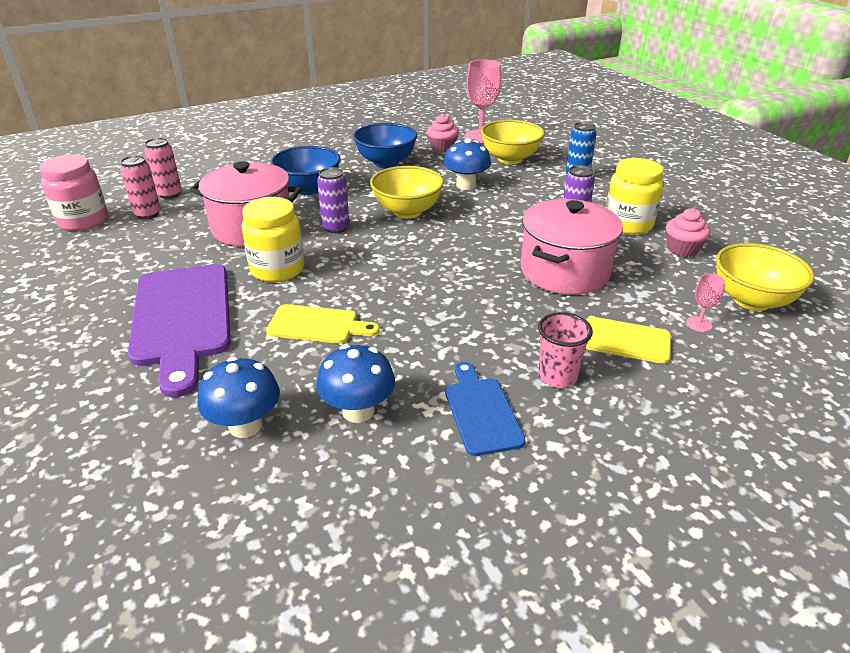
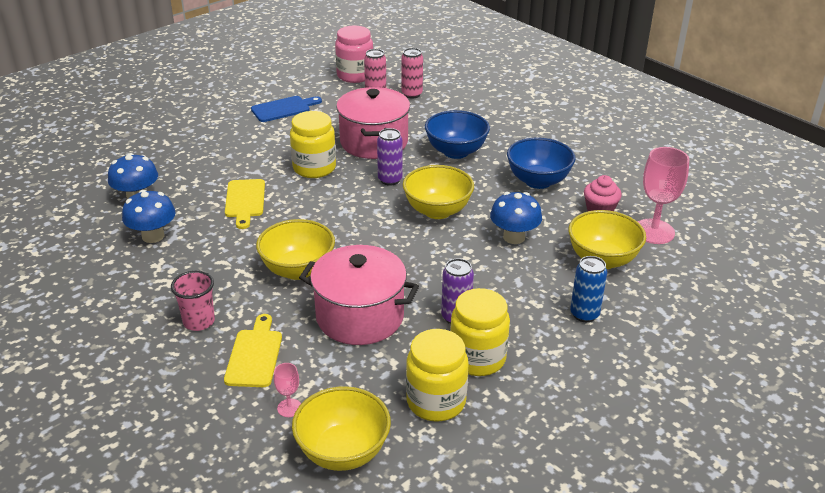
camera: 75 degrees right, 0 degrees up
(182, 319) = (241, 148): purple cutting board -> none
(477, 299) = (298, 270): none -> yellow bowl
(481, 412) = (155, 288): blue cutting board -> blue cutting board (283, 109)
(682, 249) = (436, 401): pink cupcake -> yellow jar

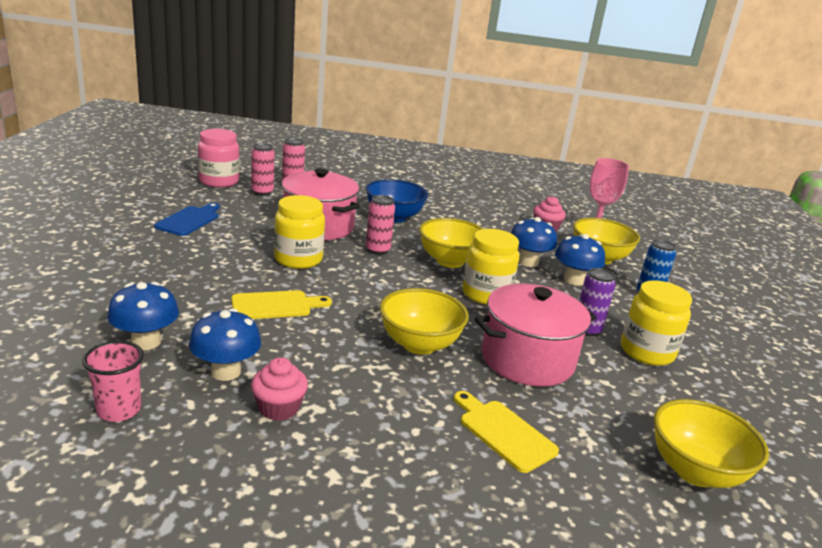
camera: 45 degrees left, 10 degrees down
(149, 272) = (279, 408): none -> pink cupcake
(199, 321) = (406, 429): pink cup -> pink cup (119, 410)
(245, 201) = (275, 305): yellow cutting board -> yellow cutting board turned 60 degrees counterclockwise
(289, 408) = (603, 461): pink goblet -> none
(390, 180) = (377, 250): purple can -> pink can
(436, 401) = (678, 395): yellow jar -> yellow jar (486, 294)
(529, 271) = (574, 280): none -> blue mushroom
(538, 181) = (481, 222): blue bowl -> none

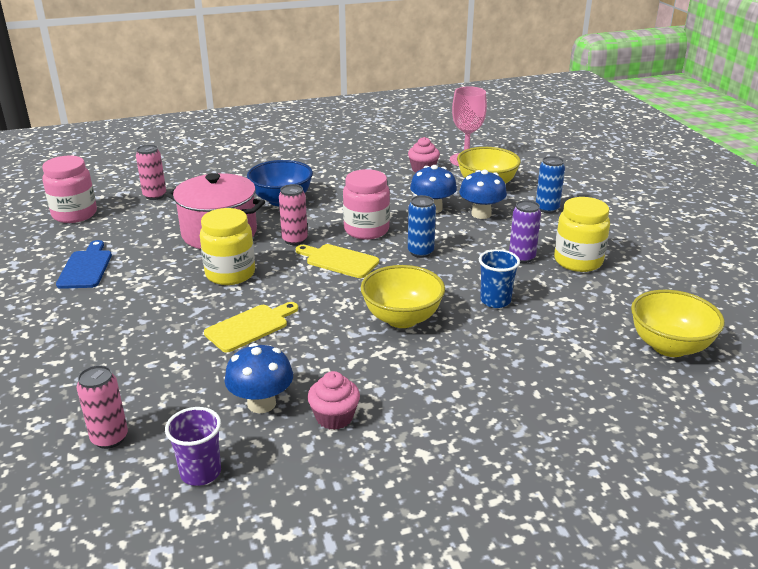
camera: 20 degrees left, 5 degrees up
(119, 410) = (200, 472): pink cup -> purple cup
(146, 342) = (164, 404): blue mushroom -> none
(262, 192) = (131, 213): pink can -> pink can (110, 438)
(450, 261) = (366, 230): yellow bowl -> pink jar
(486, 294) = (420, 252): yellow jar -> blue can
(503, 432) = (521, 369): yellow cutting board -> yellow cutting board (339, 261)
(527, 359) = (495, 301): pink pot -> blue cup

